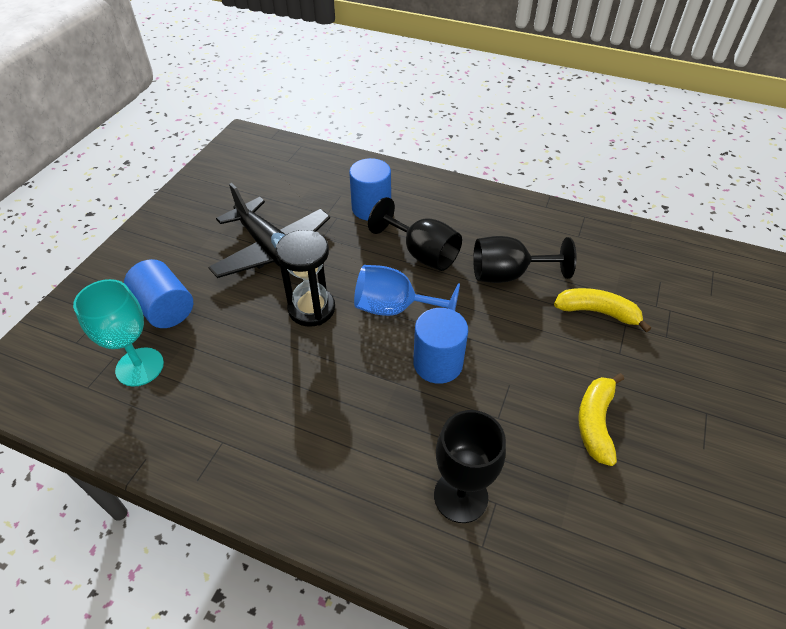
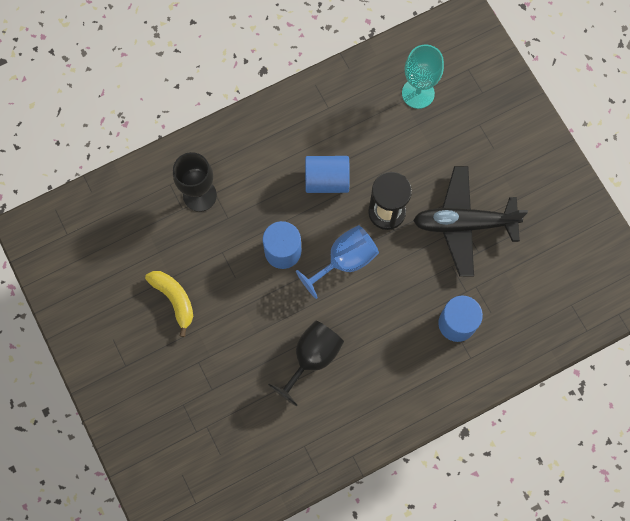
camera: 130 degrees right, 25 degrees up
(165, 309) = (458, 129): blue cylinder -> blue cylinder (326, 180)
(422, 253) = (379, 319): black goblet -> none
(597, 312) = (235, 382): yellow banana -> none

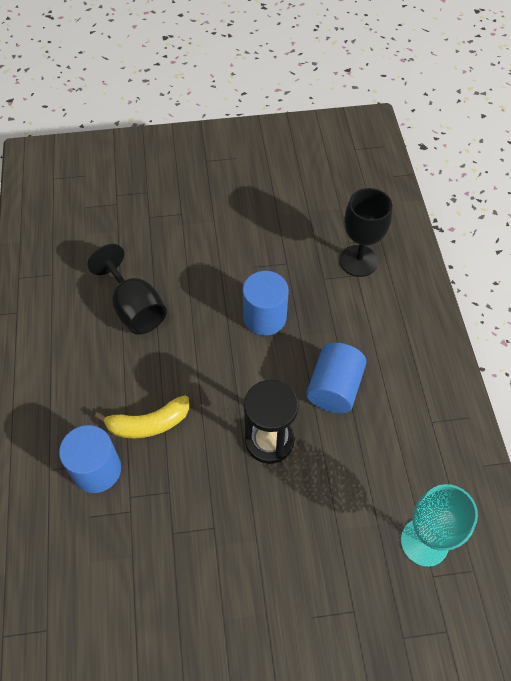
camera: 110 degrees right, 15 degrees down
(174, 299) = (253, 211): yellow banana -> yellow banana (148, 424)
(344, 261) = (227, 374): blue goblet -> none
(464, 224) = (217, 530): black plane -> none

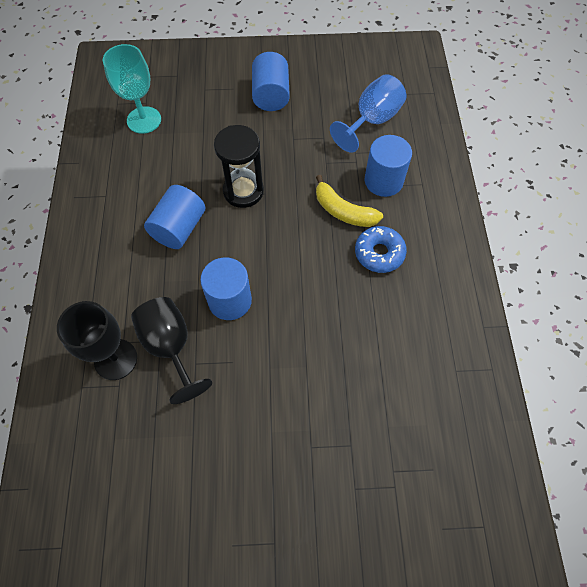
camera: 175 degrees left, 5 degrees up
(103, 569) = (372, 121): none -> blue goblet
(111, 377) = (379, 253): none -> blue donut
(135, 308) = (361, 321): black goblet -> black goblet (171, 347)
(148, 424) = (343, 211): yellow banana -> yellow banana turned 135 degrees counterclockwise
(252, 606) = (271, 95): none -> blue cylinder

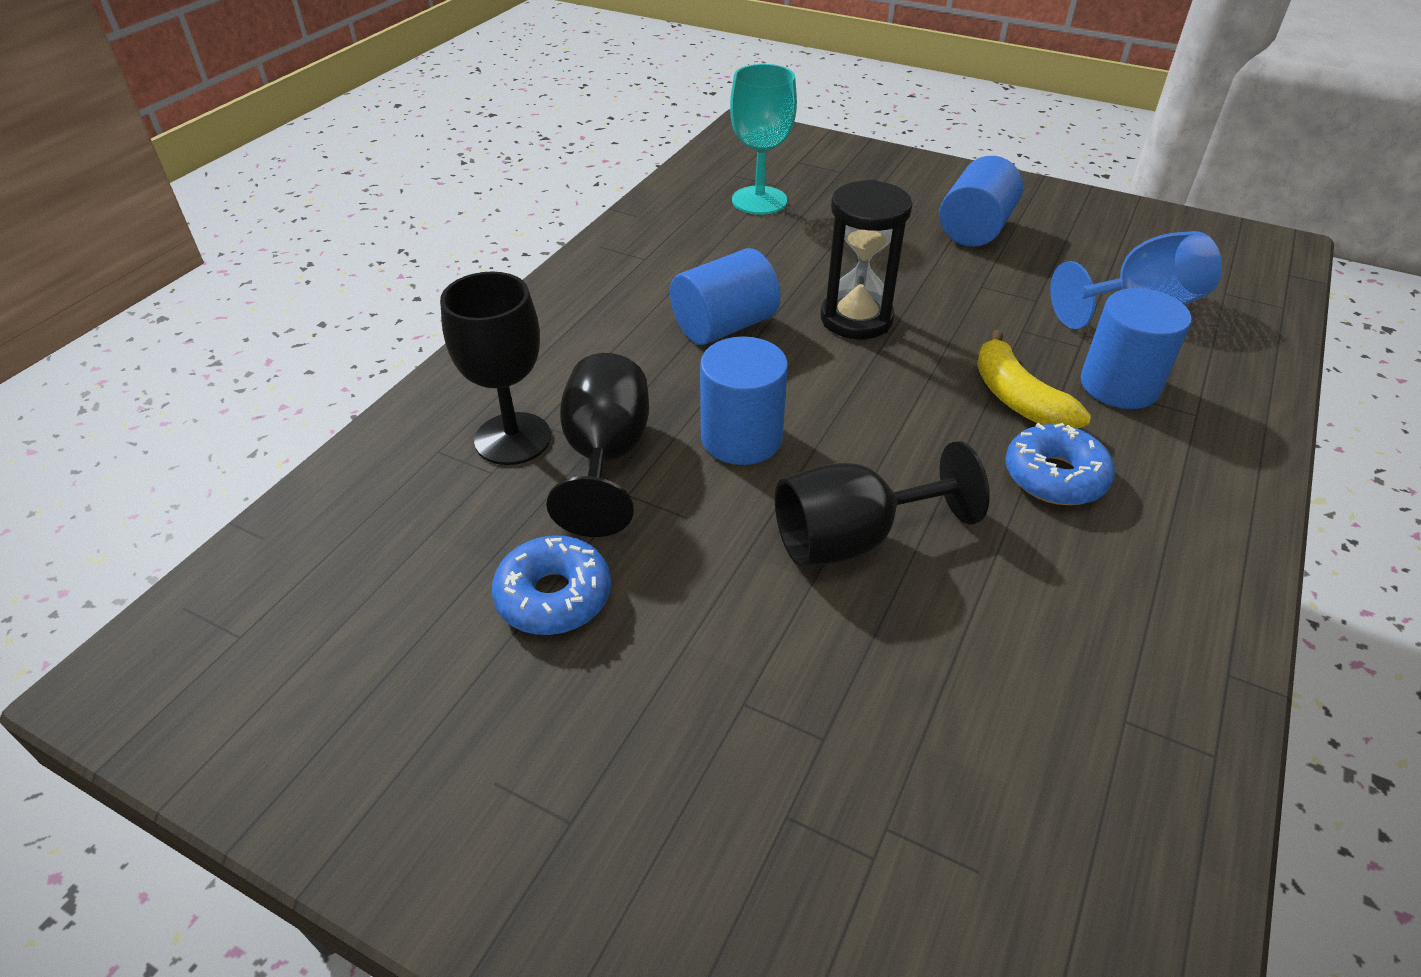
camera: 30 degrees right, 20 degrees down
(197, 440) = (554, 596): none -> blue donut
(311, 335) = (853, 539): none -> black goblet

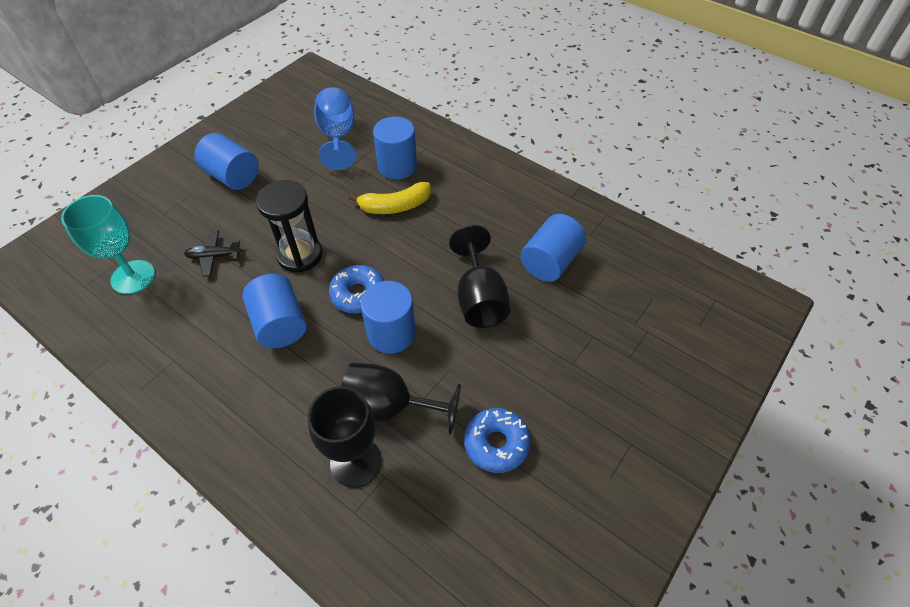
camera: 80 degrees left, 10 degrees up
(818, 248) = (214, 256): none -> black plane
(998, 645) = (550, 262): none -> blue cylinder
(1055, 476) = (454, 211): blue donut -> blue donut (358, 294)

